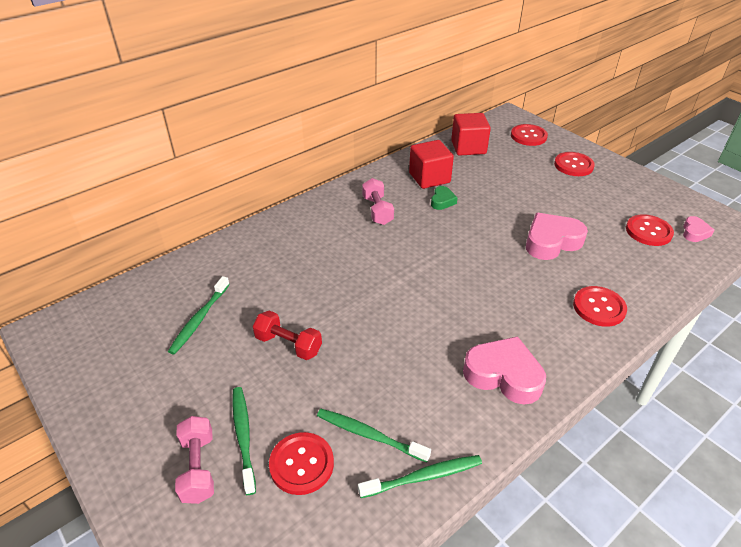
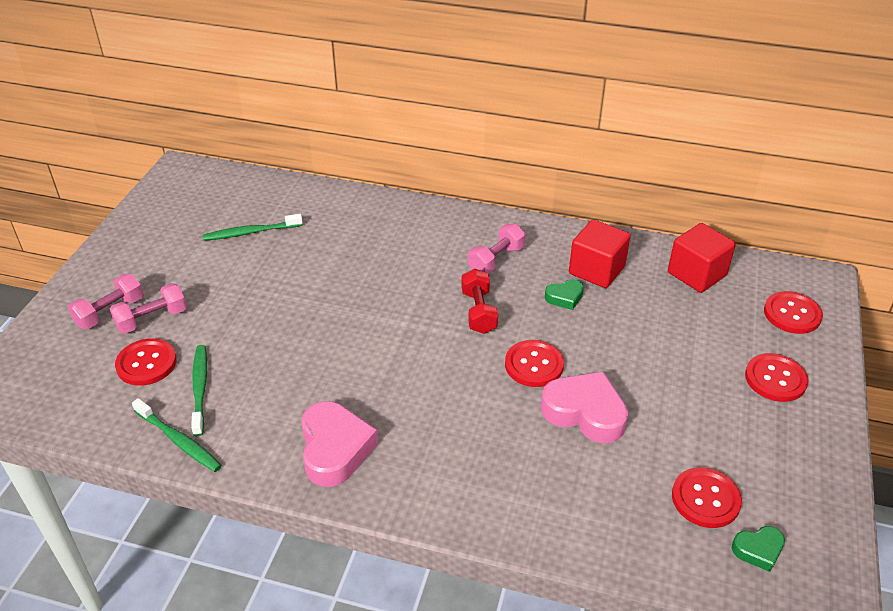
camera: 55 degrees right, 0 degrees up
(243, 436) = (152, 319): green toothbrush -> pink dumbbell
(288, 344) = (263, 294): red dumbbell -> red dumbbell (479, 312)
(599, 307) = (503, 492): red button -> red button (534, 365)
(694, 232) = (758, 550): pink heart -> green heart

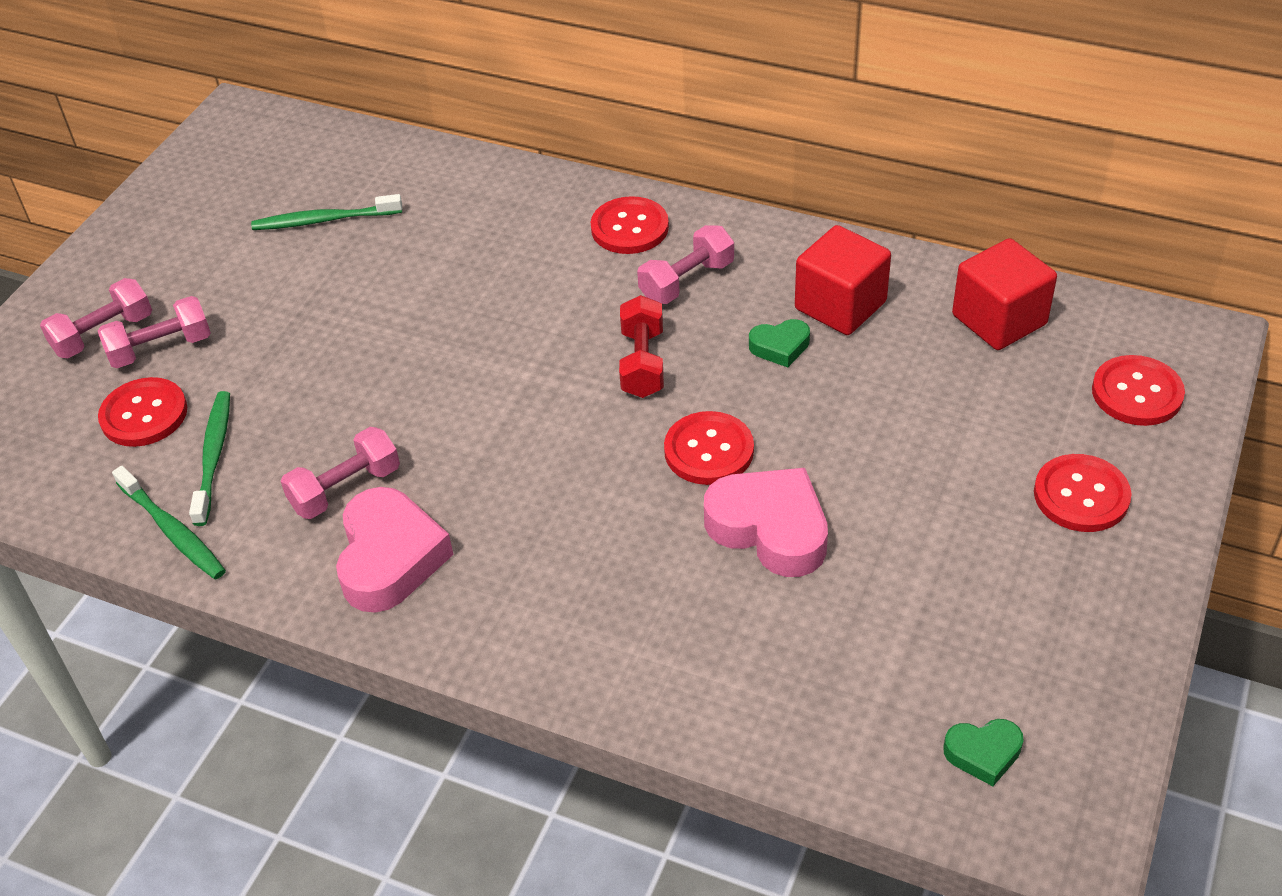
camera: 10 degrees right, 5 degrees up
(296, 404) = (345, 489): none -> pink dumbbell
(705, 499) = (922, 672): red button -> red button (629, 228)

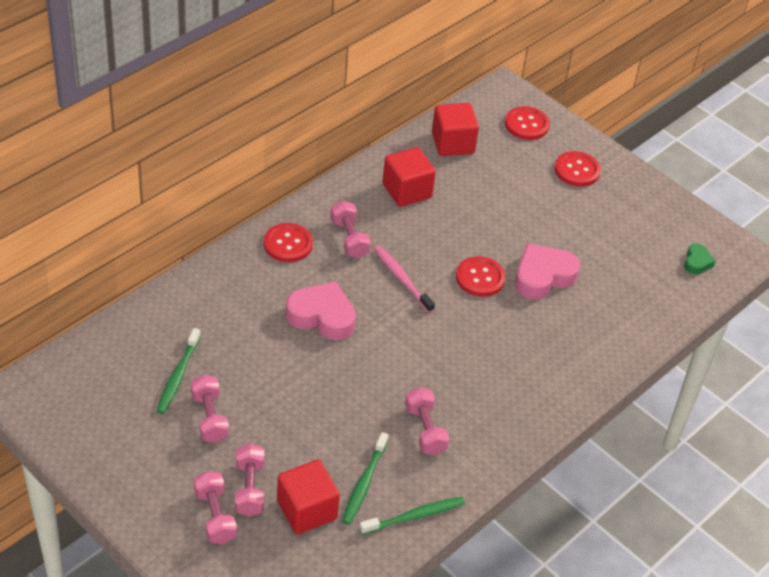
camera: 75 degrees left, 0 degrees up
(144, 414) = (307, 510): red button -> red cube
(213, 456) = (364, 483): green toothbrush -> green toothbrush turned 90 degrees counterclockwise
(266, 271) = (209, 417): none -> pink dumbbell
(390, 558) = (486, 425): pink heart -> pink heart (322, 316)
(642, 363) = (402, 279): red dumbbell -> pink toothbrush
(780, 347) = (423, 224): green heart -> none

